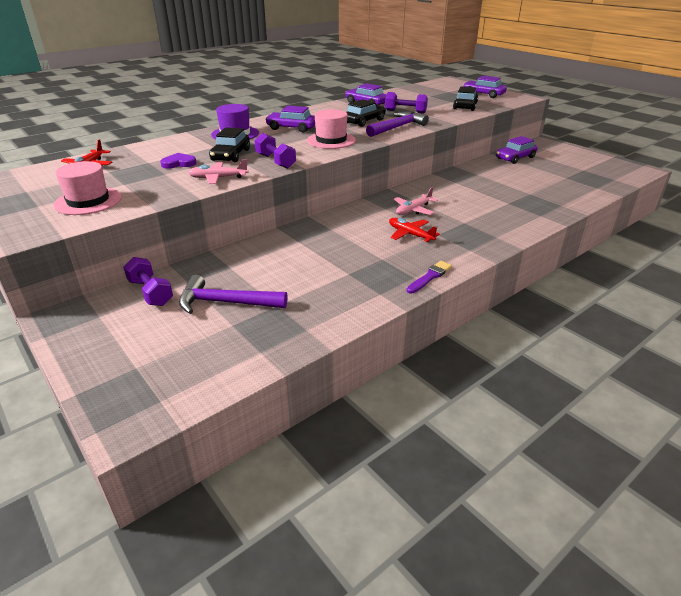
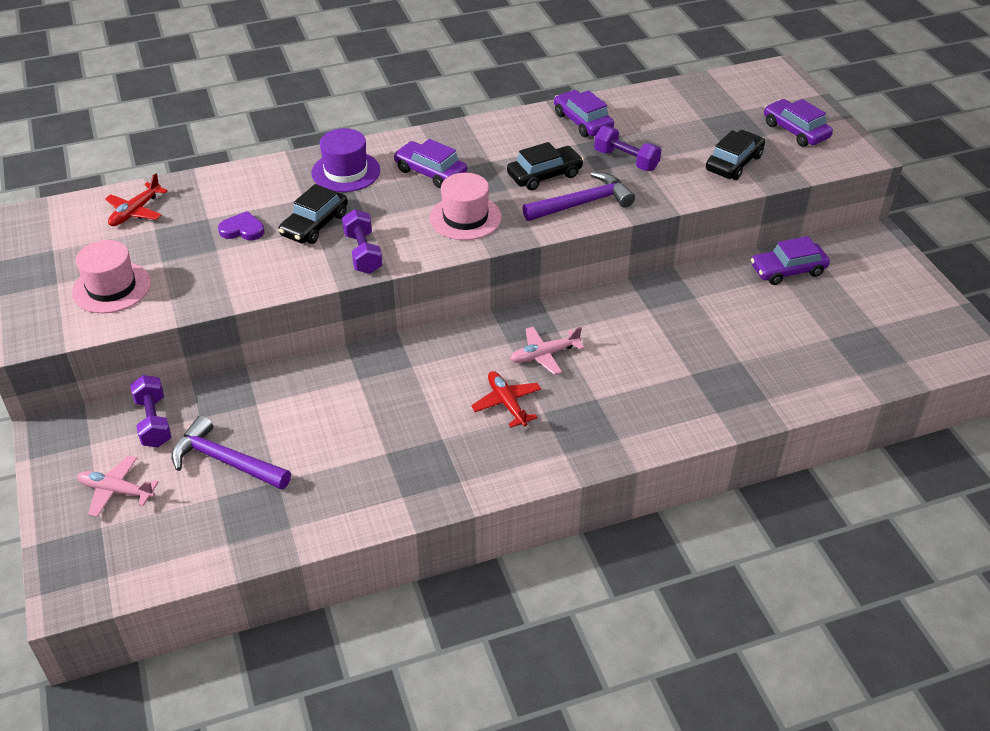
camera: 20 degrees right, 10 degrees up
(218, 178) = (274, 275): pink plane -> pink plane (116, 491)
(430, 277) = (480, 486): purple brush -> none

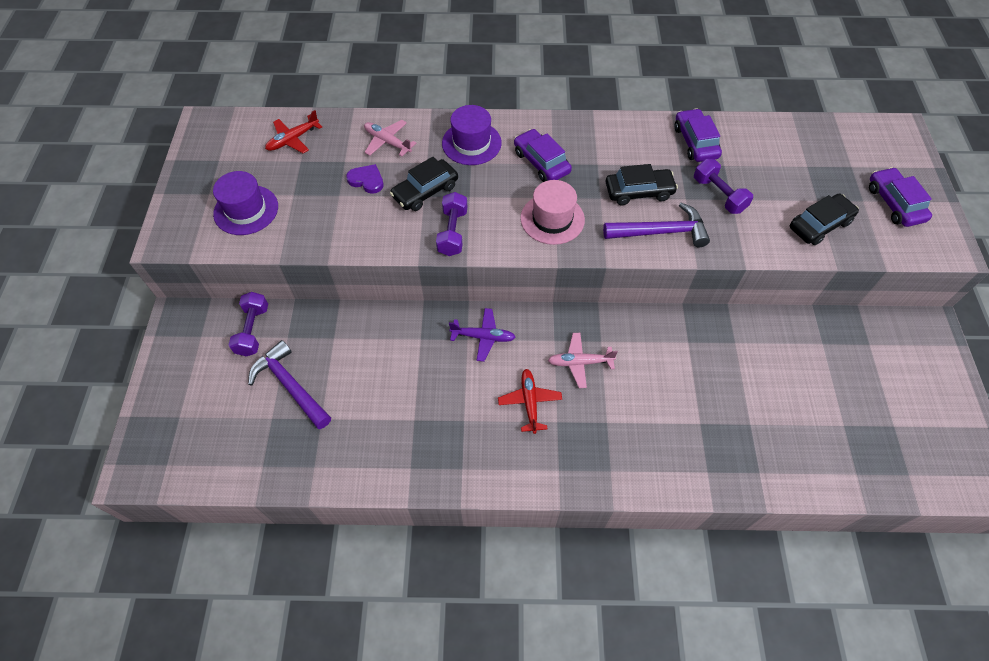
camera: 20 degrees right, 15 degrees up
(111, 287) = (246, 210): pink hat -> purple hat
(116, 491) = (202, 386): pink plane -> pink plane (387, 142)
(429, 359) = (483, 337): none -> purple plane
(788, 270) = (832, 338): purple car -> none

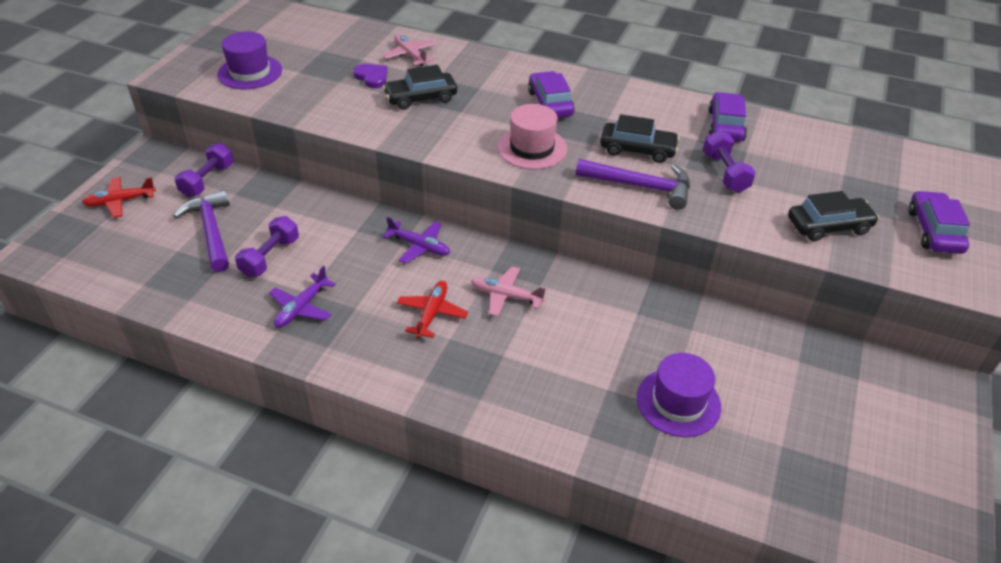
camera: 20 degrees right, 15 degrees down
(293, 139) = (326, 34): red plane -> red plane (120, 201)
(418, 437) = (302, 307): none -> purple plane
(452, 232) = (426, 134): purple dumbbell -> purple dumbbell (270, 257)
(471, 143) = (490, 74): purple hat -> purple hat (678, 402)

